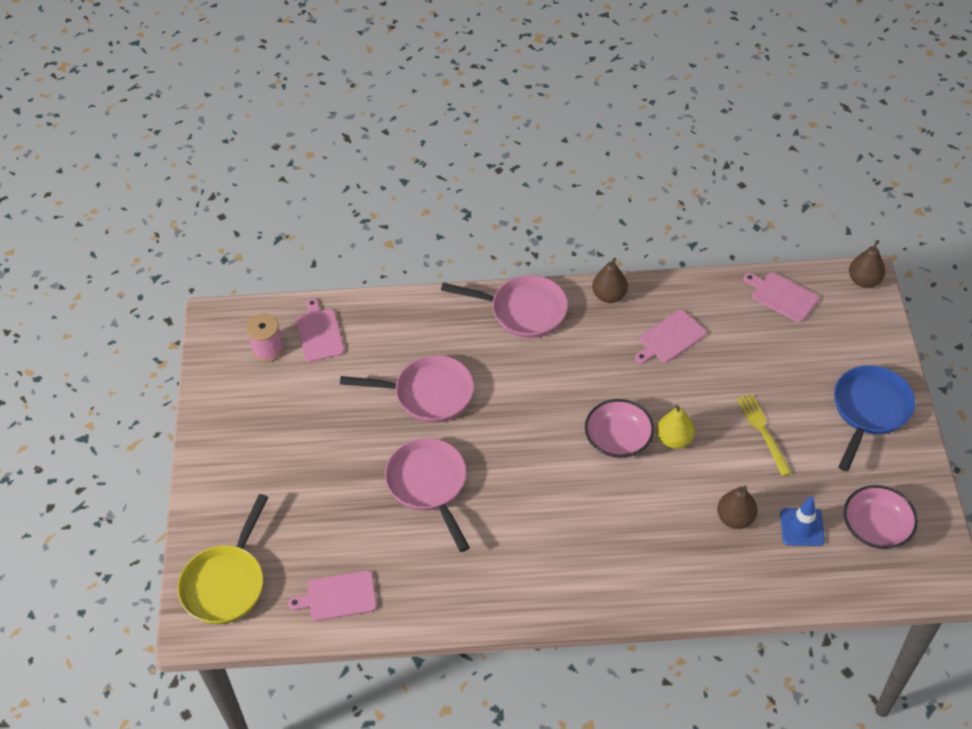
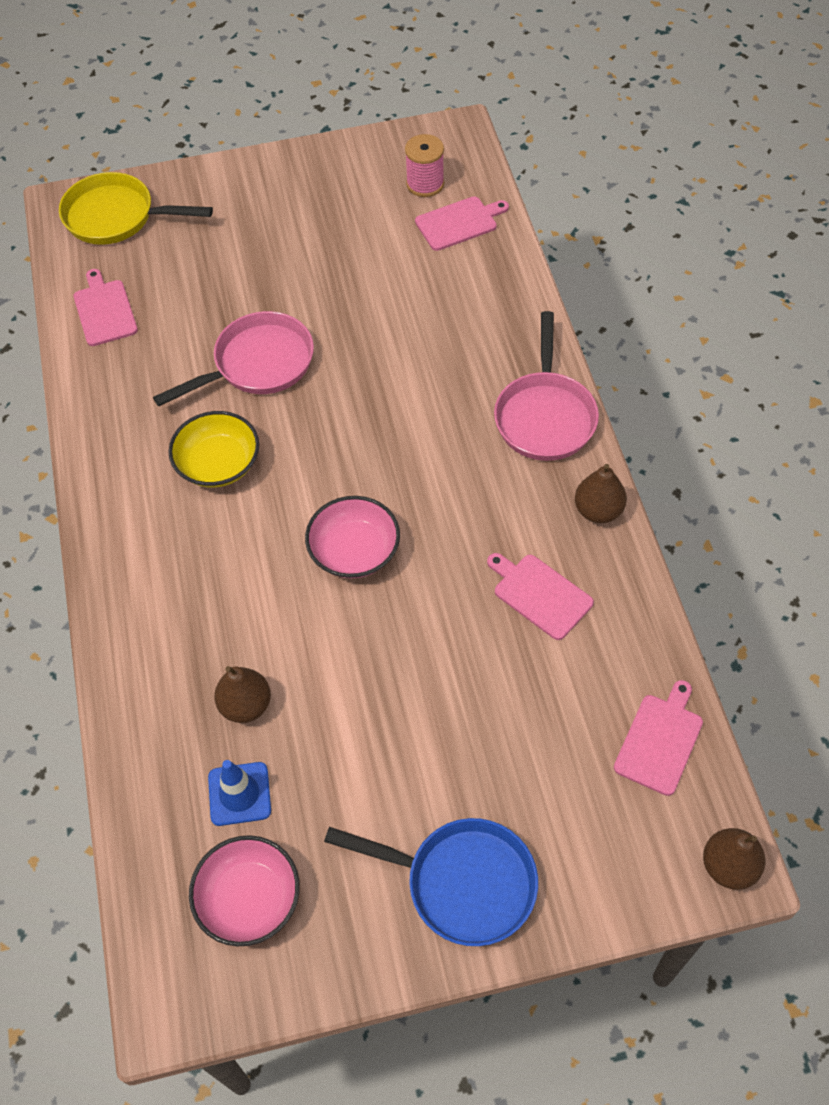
camera: 80 degrees right, 5 degrees up
(428, 394) = (390, 340): pink pan -> none
(522, 520) = (218, 464): none -> yellow bowl
(674, 439) = (364, 617): yellow pear -> none
(763, 431) = (397, 730): yellow fork -> none

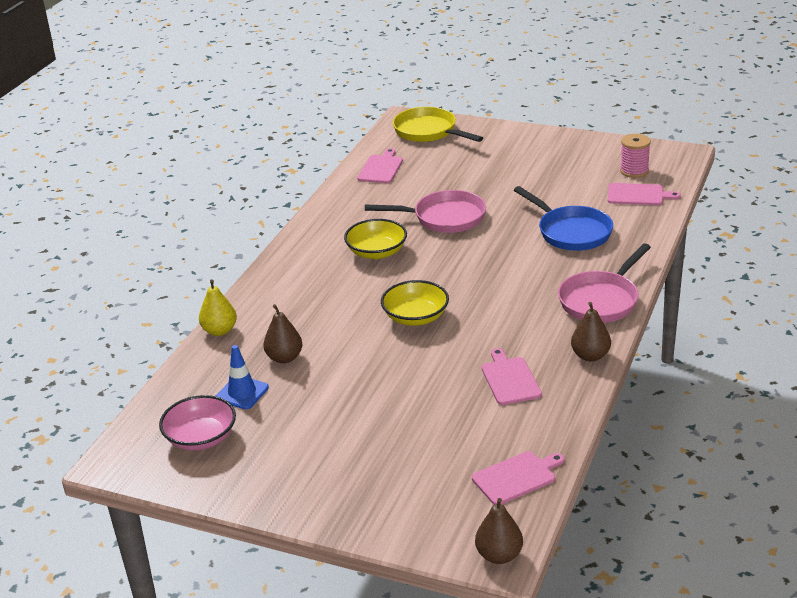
camera: 35 degrees right, 25 degrees down
(121, 705) = (219, 331): none -> yellow pear
(354, 551) = (415, 317): pink bowl -> yellow bowl
(462, 883) = (324, 486): blue pan -> blue pan (571, 232)

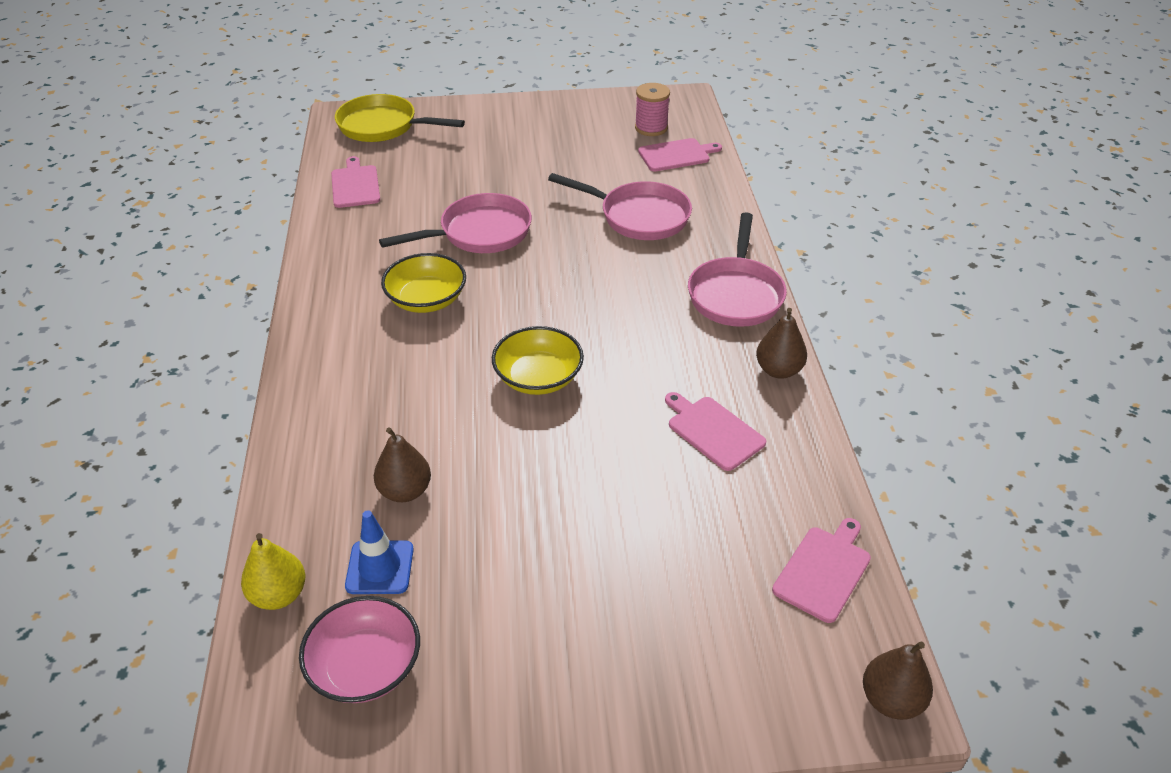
camera: 30 degrees left, 10 degrees up
(219, 331) = (284, 477): yellow pear -> yellow pear (279, 595)
(571, 232) = (639, 216): blue pan -> pink pan

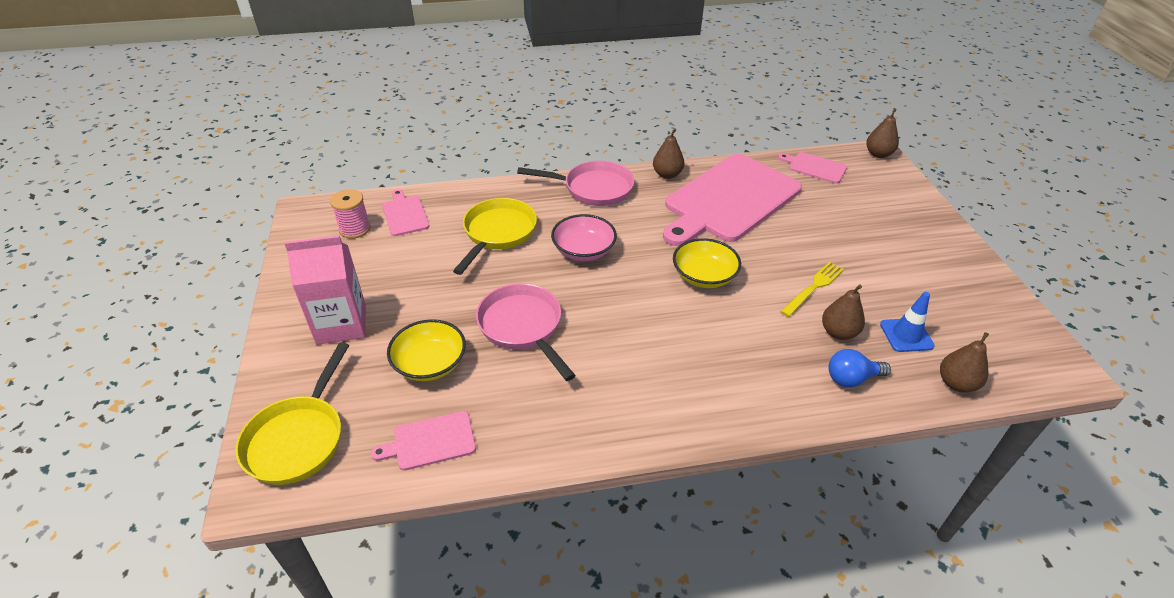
camera: 95 degrees left, 0 degrees up
(279, 595) = (956, 383): yellow pear -> brown pear
(325, 483) = (851, 378): none -> blue light bulb
(365, 666) = (977, 330): pink bowl -> pink bowl (583, 250)
(426, 300) = (625, 351): yellow bowl -> yellow bowl (430, 363)
(497, 486) = (813, 287): none -> yellow fork
(507, 133) = (341, 324): none -> pink carton
(639, 216) = (498, 233): pink pan -> yellow pan
(713, 431) = (729, 200): pink cutting board -> pink cutting board, size x2.36

